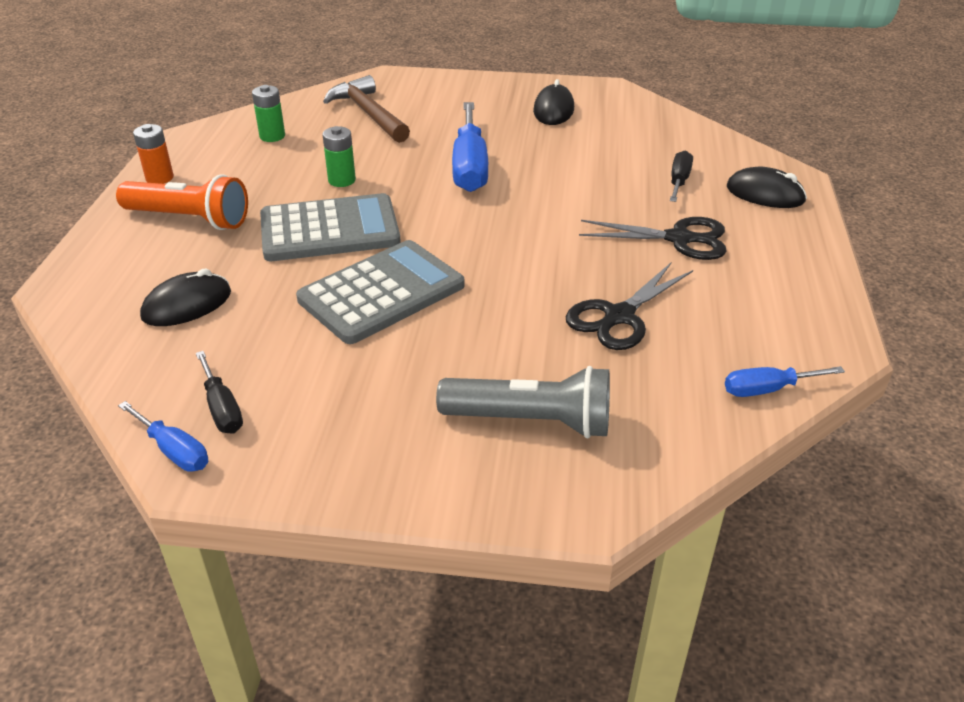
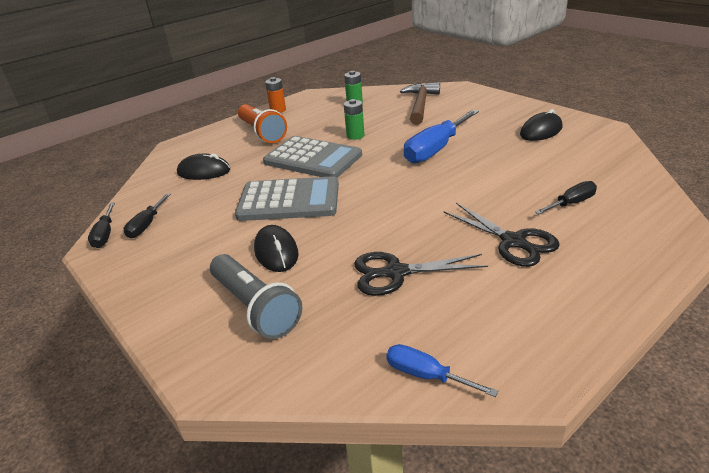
camera: 45 degrees right, 5 degrees down
(174, 451) = (105, 235): blue screwdriver -> black screwdriver
(765, 194) = (636, 237): black mouse -> black mouse (276, 252)

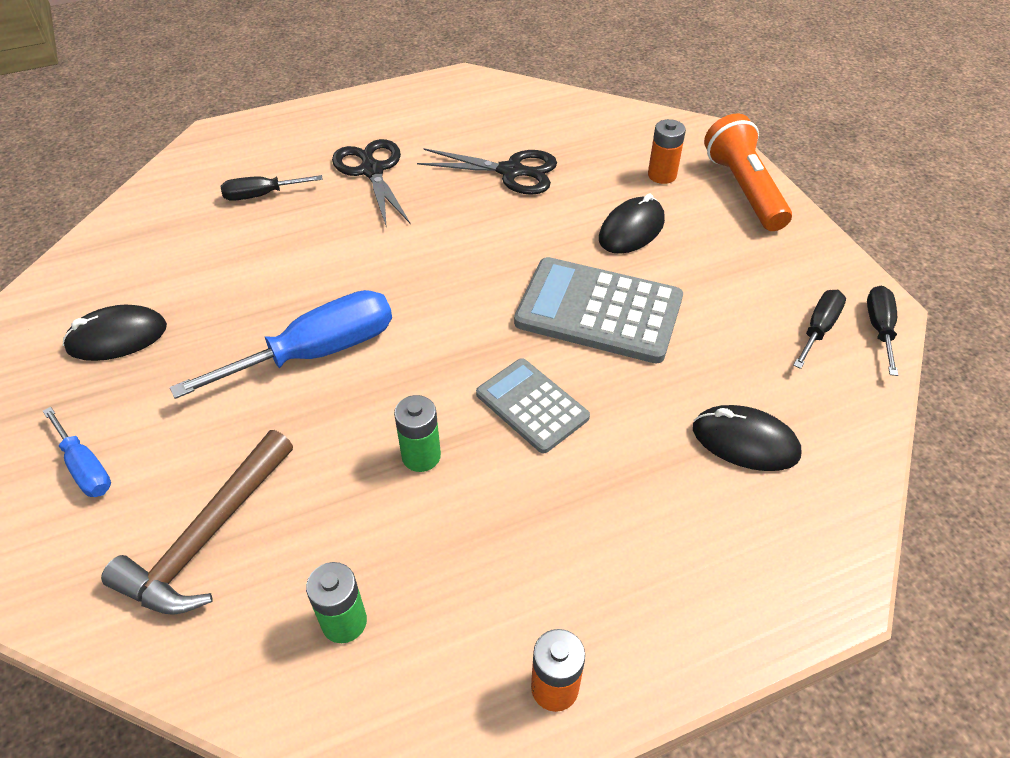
camera: 165 degrees left, 15 degrees up
(255, 307) = (662, 175): grey flashlight -> orange battery
(262, 133) = (616, 560): orange flashlight -> orange flashlight (744, 189)
(276, 252) = (631, 230): black mouse -> black mouse turned 45 degrees clockwise
(313, 159) = (532, 406): grey calculator -> grey calculator, size x0.61
(426, 375) = (535, 96): blue screwdriver -> blue screwdriver (85, 467)

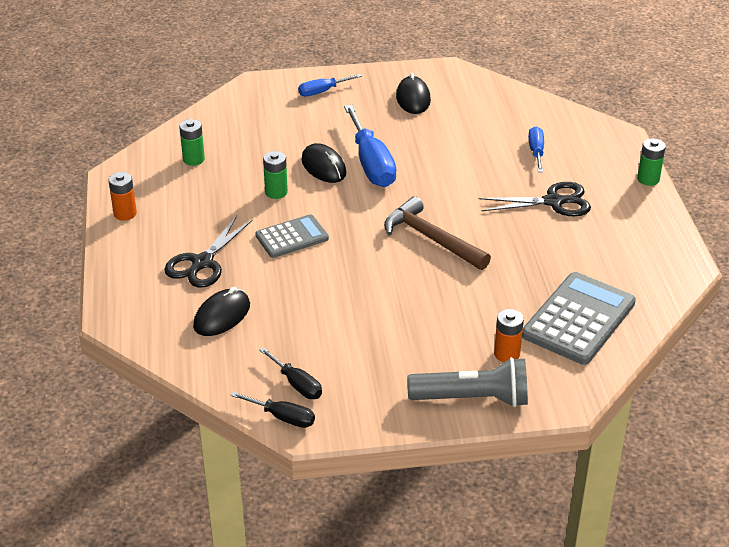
camera: 105 degrees right, 10 degrees down
(207, 537) = (261, 124): brown hammer -> brown hammer (431, 238)
(261, 195) = (536, 152): black screwdriver -> blue screwdriver
(309, 109) = (648, 179): none -> green battery
(512, 171) = (534, 270): black scissors -> black scissors (202, 263)
(598, 311) = (359, 281): grey calculator -> grey calculator (578, 319)
(631, 230) = (440, 318): black mouse -> black mouse (323, 167)
(744, 189) = (472, 399): orange flashlight -> grey flashlight

